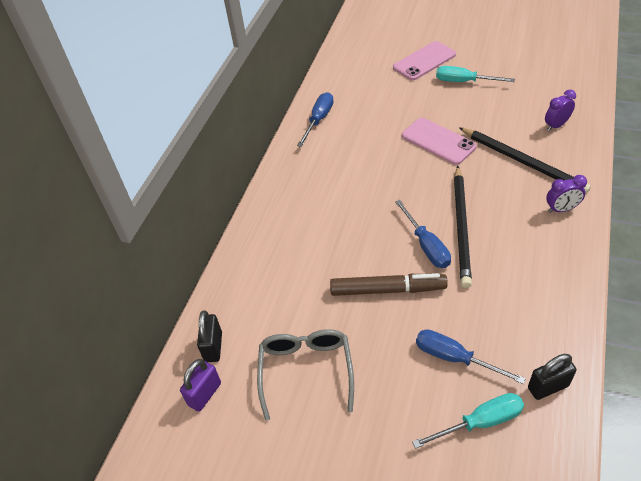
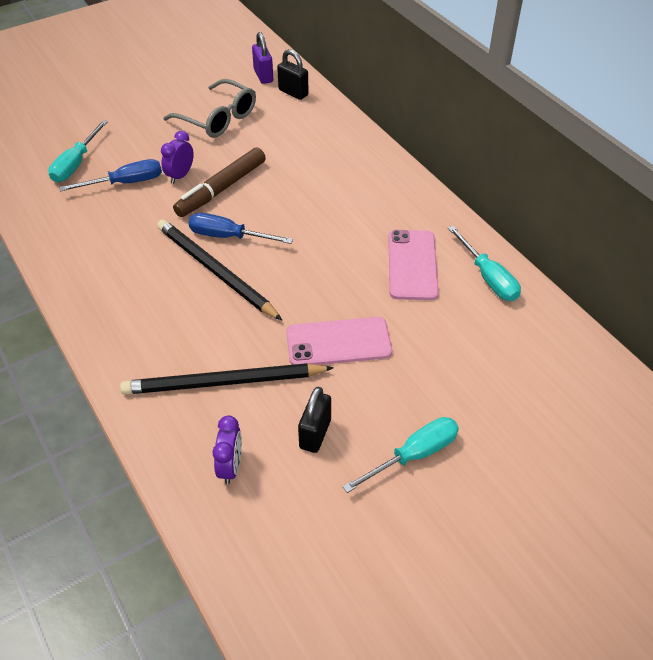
camera: 125 degrees right, 0 degrees up
(318, 120) = (488, 277): blue screwdriver -> turquoise screwdriver
(424, 61) = (506, 452): pink phone -> pink phone (412, 265)
(548, 387) = (43, 208): black padlock -> black padlock (315, 434)
(561, 209) = (136, 353): purple clock -> purple clock (180, 175)

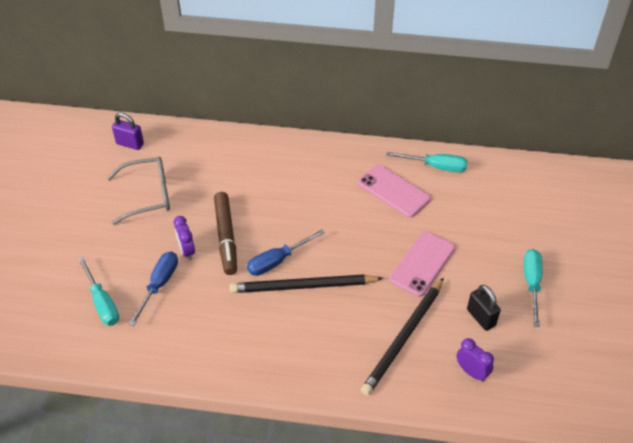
camera: 50 degrees left, 0 degrees up
(293, 92) = (168, 141): black padlock -> none

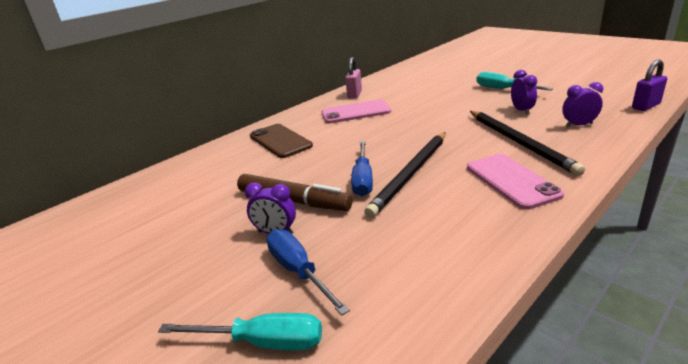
camera: 50 degrees left, 20 degrees down
(130, 144) = (69, 228): purple padlock -> purple padlock (645, 106)
(148, 195) = (157, 237): grey glasses -> none
(304, 172) = (280, 141): none -> brown phone
(422, 264) = (443, 118): pink phone -> pink phone (511, 181)
(435, 166) = (354, 94): turquoise screwdriver -> pink padlock
(481, 317) = (521, 110): black padlock -> purple clock

